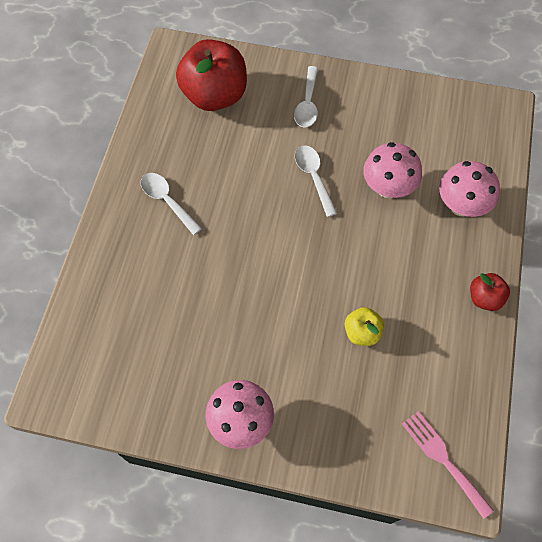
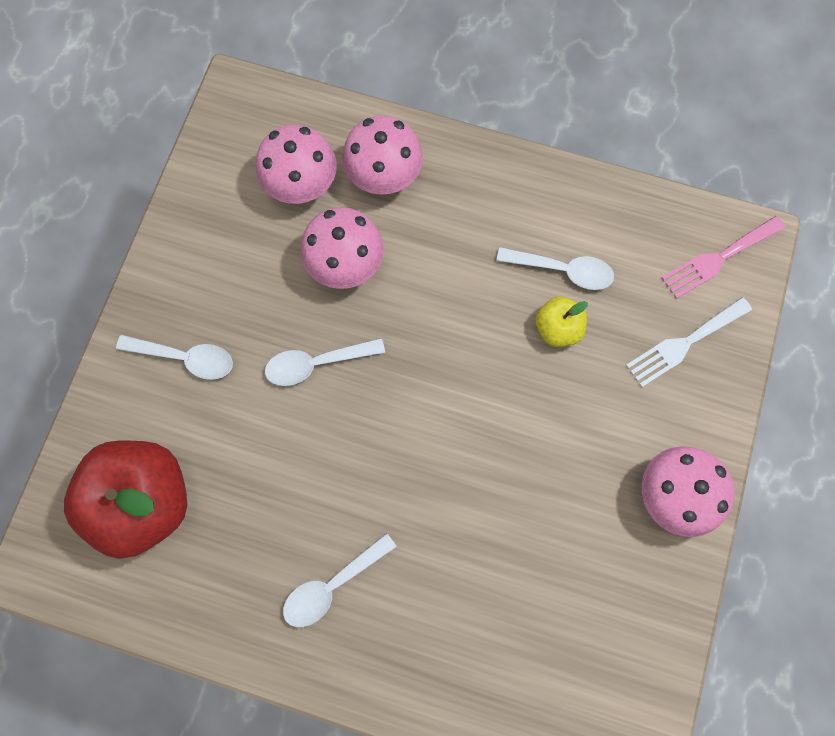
camera: 85 degrees left, 10 degrees up
(363, 430) = (684, 343): none -> white fork
(410, 334) = (562, 270): none -> white spoon
(442, 155) = (302, 186): none -> pink mushroom
(484, 298) = (518, 175): red apple -> none

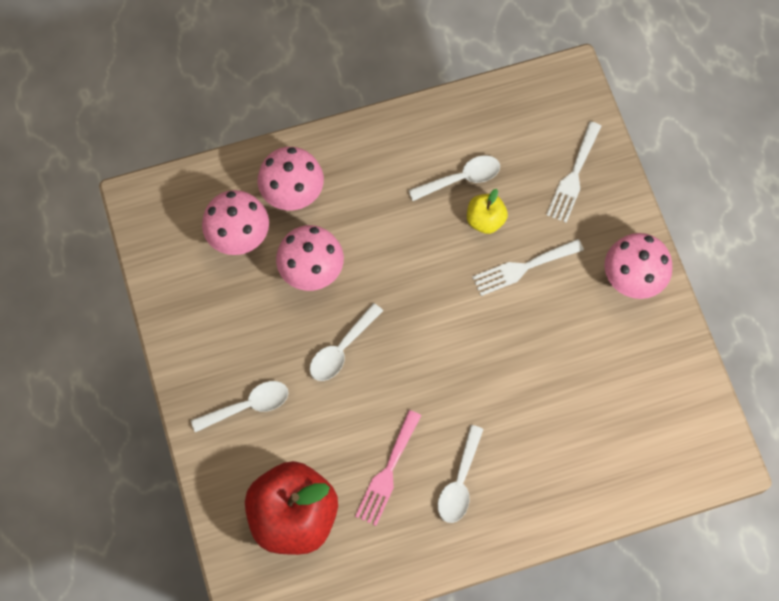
camera: 35 degrees left, 5 degrees down
(561, 404) = (523, 268): none -> white fork
(718, 259) = (557, 105): pink fork -> pink fork (387, 472)

